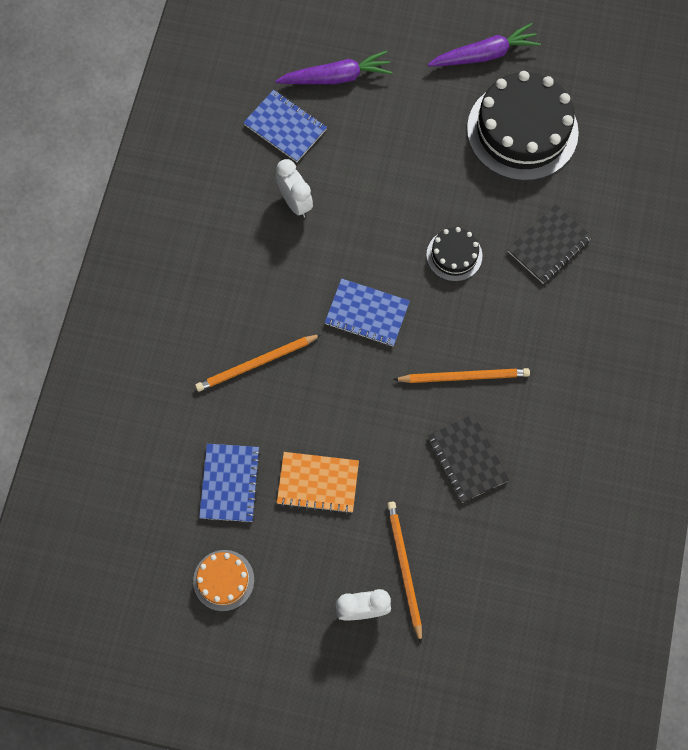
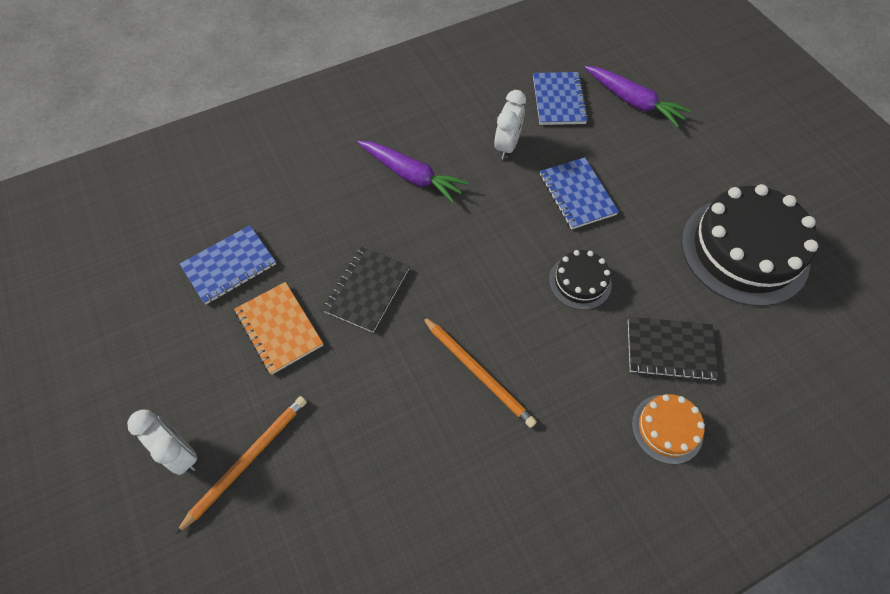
camera: 50 degrees right, 10 degrees down
(223, 580) = (137, 321): orange cake -> orange cake (667, 428)
(256, 364) = (349, 213): orange pencil -> none
(367, 313) = (464, 256): blue notebook -> blue notebook (577, 194)
(467, 459) = (401, 435): black notebook -> black notebook (367, 290)
(484, 54) = (771, 177): purple carrot -> purple carrot (412, 176)

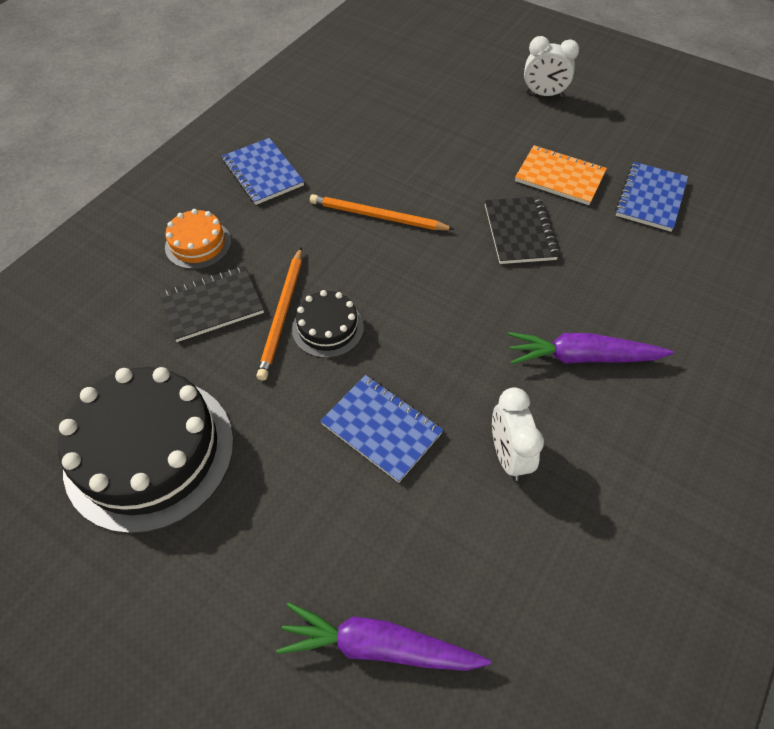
camera: 150 degrees right, 5 degrees down
(247, 460) = (498, 107): orange pencil -> orange pencil (282, 315)
(558, 100) = (492, 580): blue notebook -> blue notebook (263, 173)

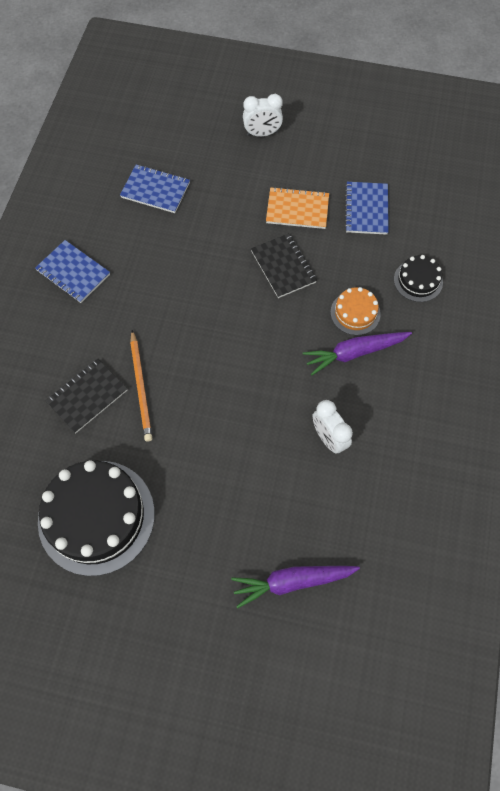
camera: 20 degrees left, 10 degrees up
(198, 244) = (52, 350): orange cake -> orange cake (355, 313)
(327, 328) = (177, 387): black cake -> black cake (418, 280)
(377, 216) = (176, 285): orange pencil -> none
(381, 429) = (242, 448): blue notebook -> blue notebook (155, 190)

